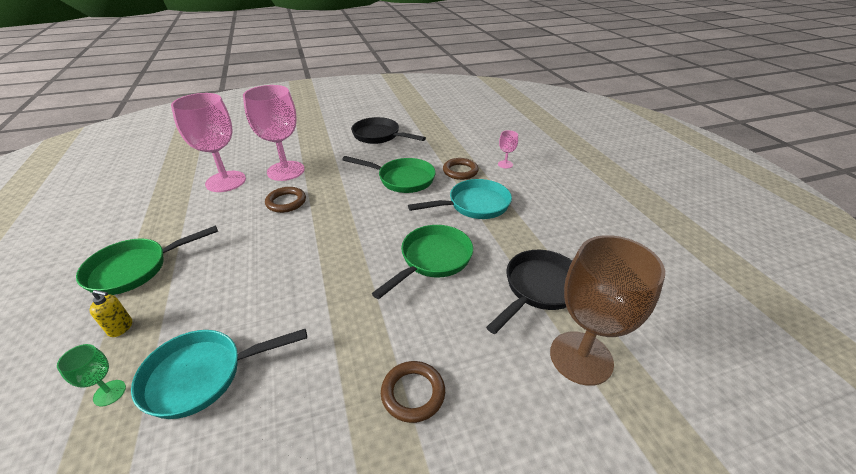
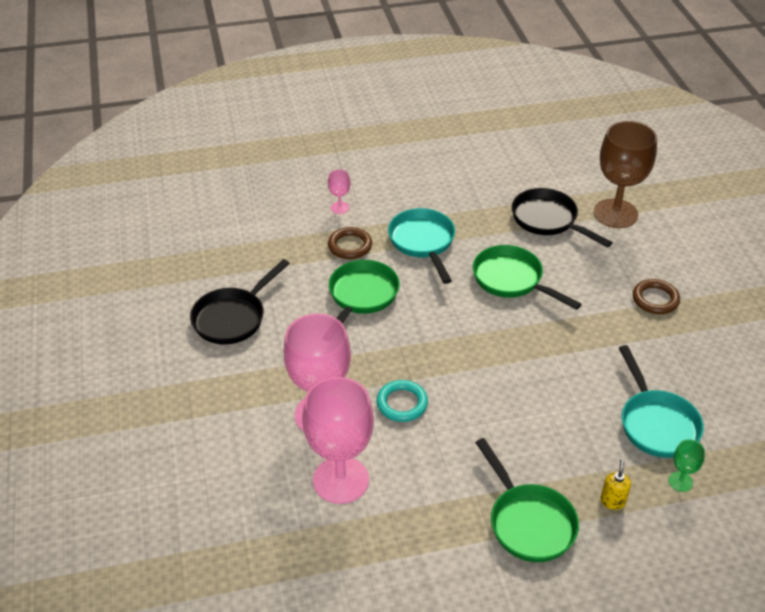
camera: 85 degrees left, 5 degrees up
(286, 202) = (402, 403): brown ring -> turquoise ring

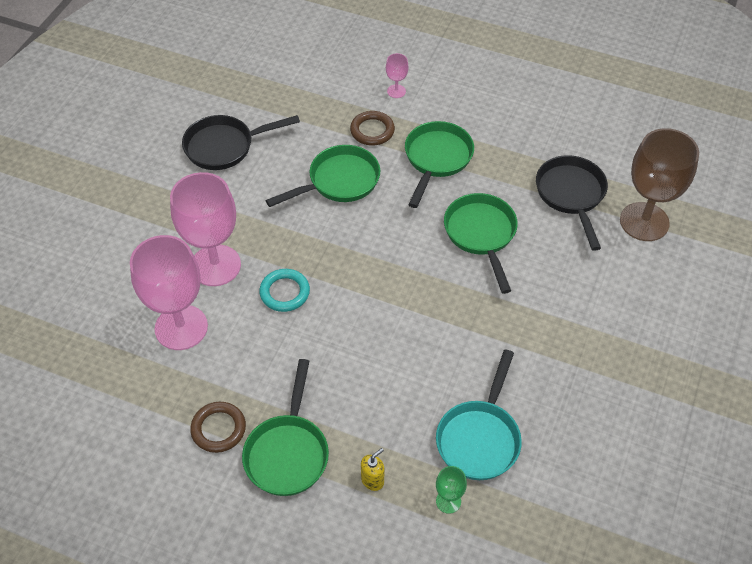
camera: 35 degrees right, 10 degrees up
(423, 243) = (436, 159): turquoise pan -> green pan
(655, 299) = (597, 325): brown ring -> brown ring (218, 429)

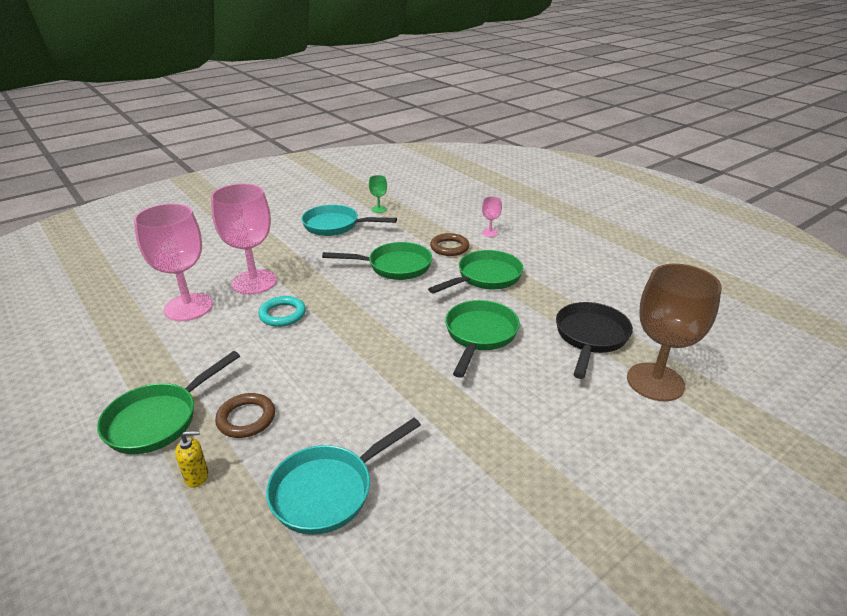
camera: 30 degrees right, 20 degrees down
(218, 429) = (132, 379): brown ring -> brown ring (246, 418)
(225, 146) = (335, 226): black pan -> turquoise pan
(448, 501) = (241, 533): green goblet -> green goblet (379, 209)

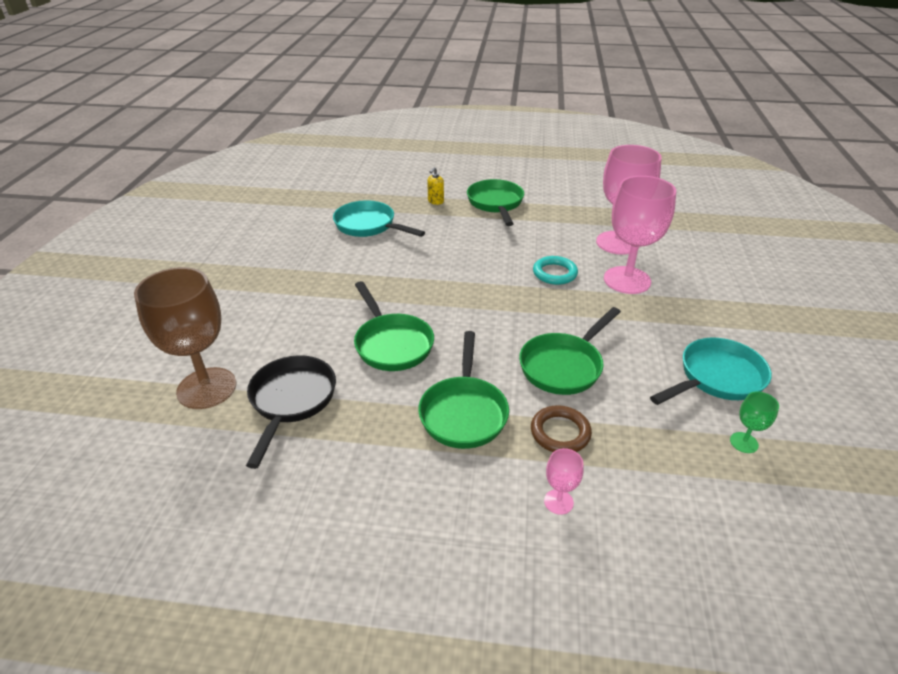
camera: 135 degrees right, 5 degrees up
(246, 418) = (457, 224): brown ring -> none
(329, 490) = (369, 226): turquoise pan -> turquoise pan turned 60 degrees counterclockwise
(590, 337) = (291, 401): black pan -> black pan turned 150 degrees counterclockwise

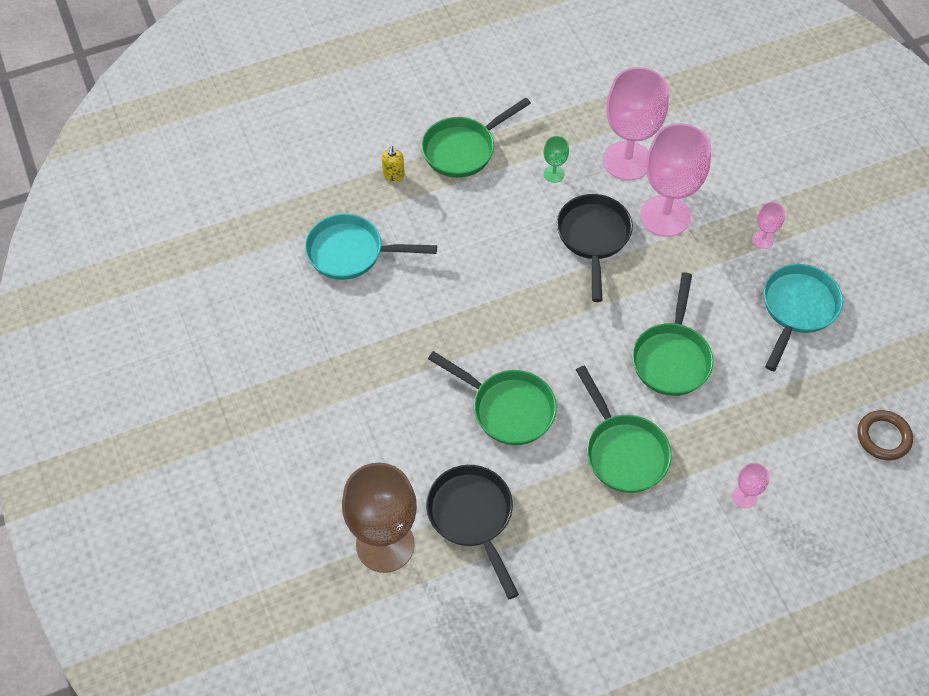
camera: 30 degrees left, 20 degrees up
(496, 204) = (463, 149): green pan -> green pan turned 90 degrees counterclockwise
(554, 273) = (593, 238): turquoise ring -> black pan
(560, 432) = (709, 432): brown ring -> brown ring (883, 437)
(710, 321) = (762, 239): none -> pink goblet
(744, 442) = (844, 370): green goblet -> green goblet (553, 174)

